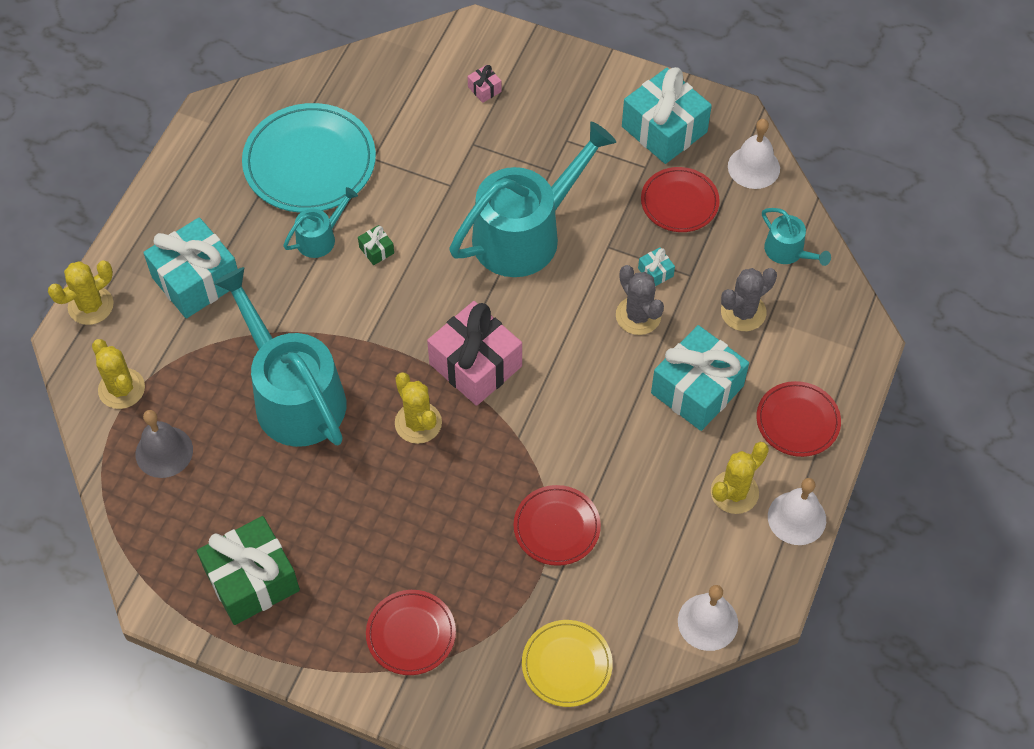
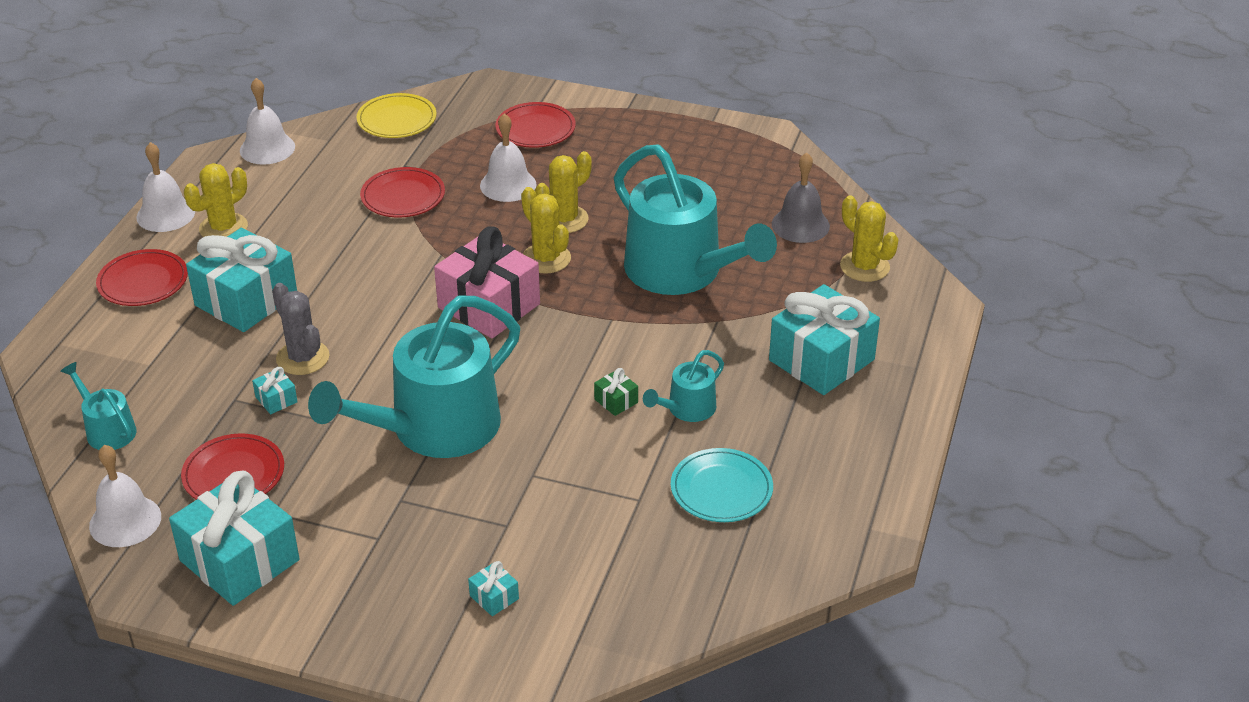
camera: 175 degrees right, 20 degrees down
(91, 306) = (932, 331): yellow cactus -> yellow cactus (564, 219)
(252, 580) = (686, 151): green gift -> none
(309, 162) = (721, 489): turquoise plate -> turquoise plate, size x0.58
(447, 537) = (508, 185): none -> white bell
(484, 89) = (494, 597): pink gift -> turquoise gift
(743, 312) = (178, 368): grey cactus -> none

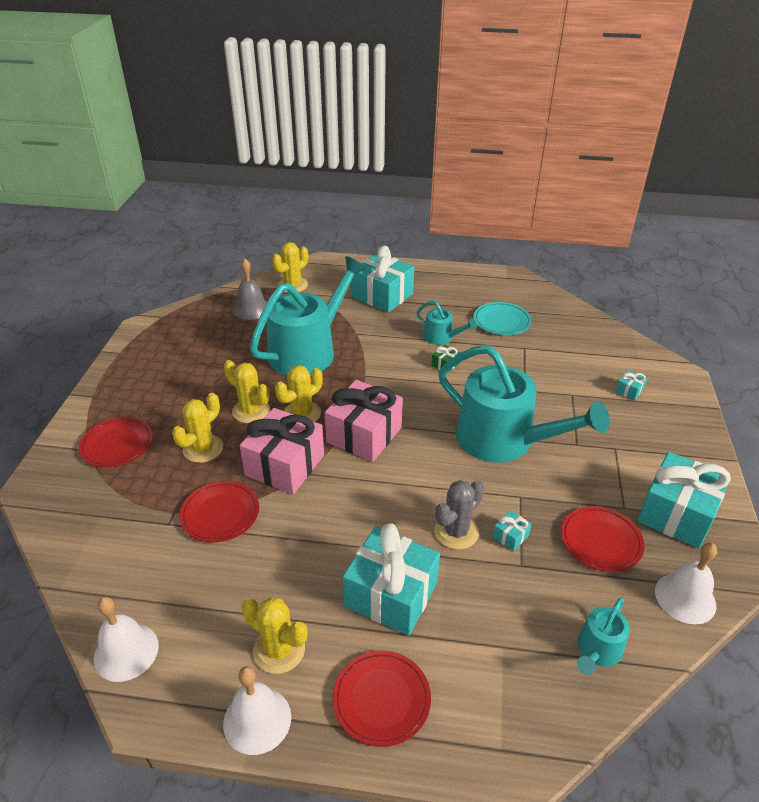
camera: 100 degrees left, 0 degrees up
(397, 120) = (84, 546): yellow plate -> none
(459, 241) = (285, 465): none -> pink gift
(508, 185) = (203, 449): white bell -> yellow cactus

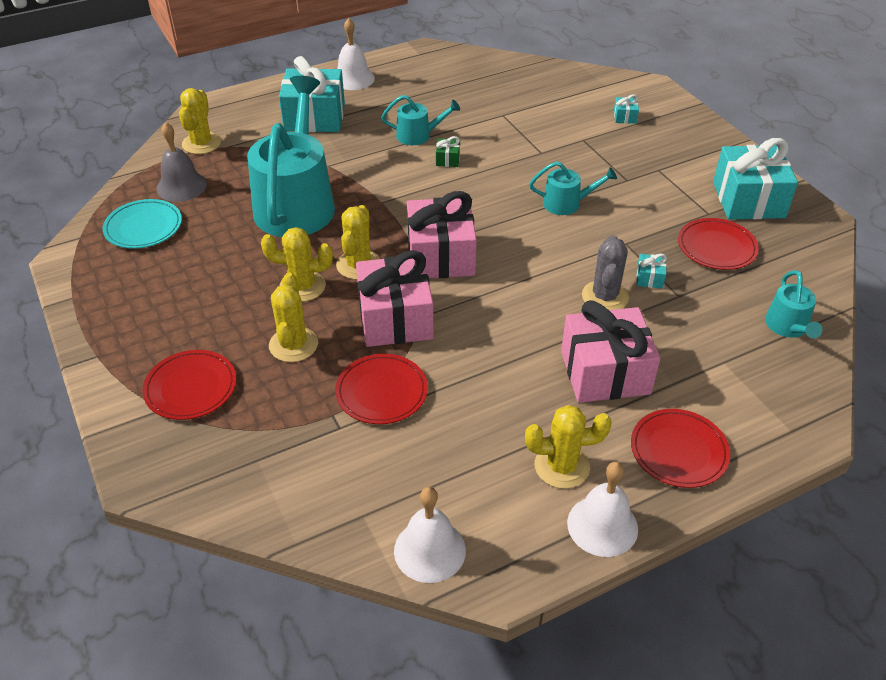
camera: 35 degrees left, 5 degrees up
(391, 594) = (605, 372): turquoise gift -> pink gift
(501, 321) = (458, 98): turquoise plate -> turquoise plate (143, 227)
(503, 440) = (566, 203): turquoise watering can -> turquoise watering can, size x0.45
(685, 598) = (808, 258): white bell -> white bell (353, 78)

